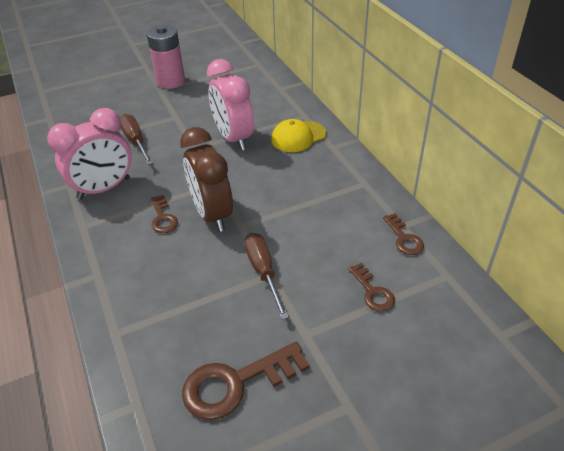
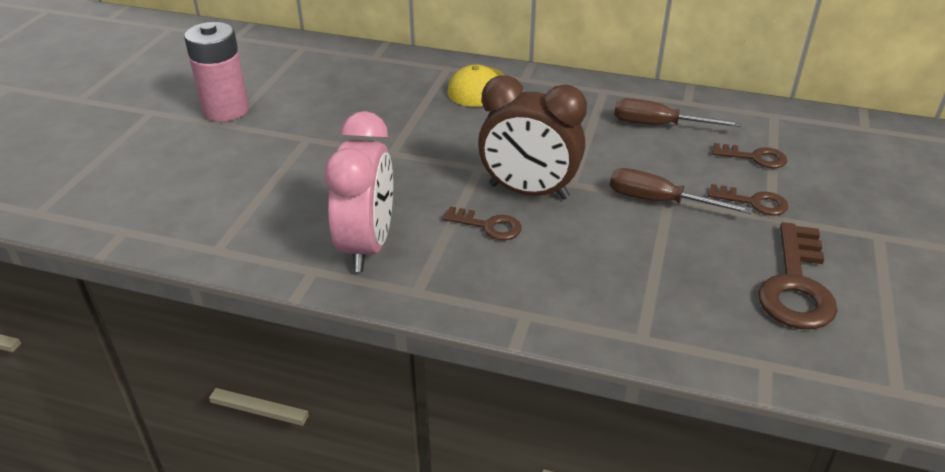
camera: 50 degrees left, 5 degrees down
(135, 141) = (308, 185): brown screwdriver -> brown screwdriver (658, 125)
(233, 138) = (416, 122): pink clock -> none
(404, 238) = (704, 110): brown key -> brown key (753, 202)

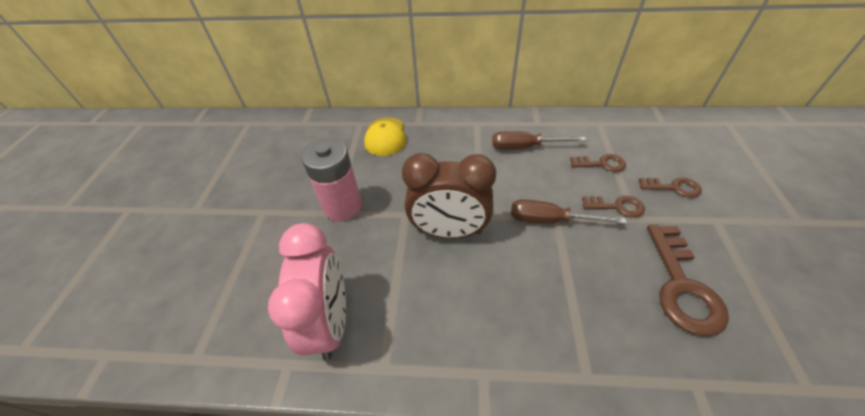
camera: 10 degrees left, 10 degrees up
(226, 110) = (191, 195): pink battery -> pink battery (343, 207)
(488, 226) = (426, 275): brown key -> brown key (673, 187)

